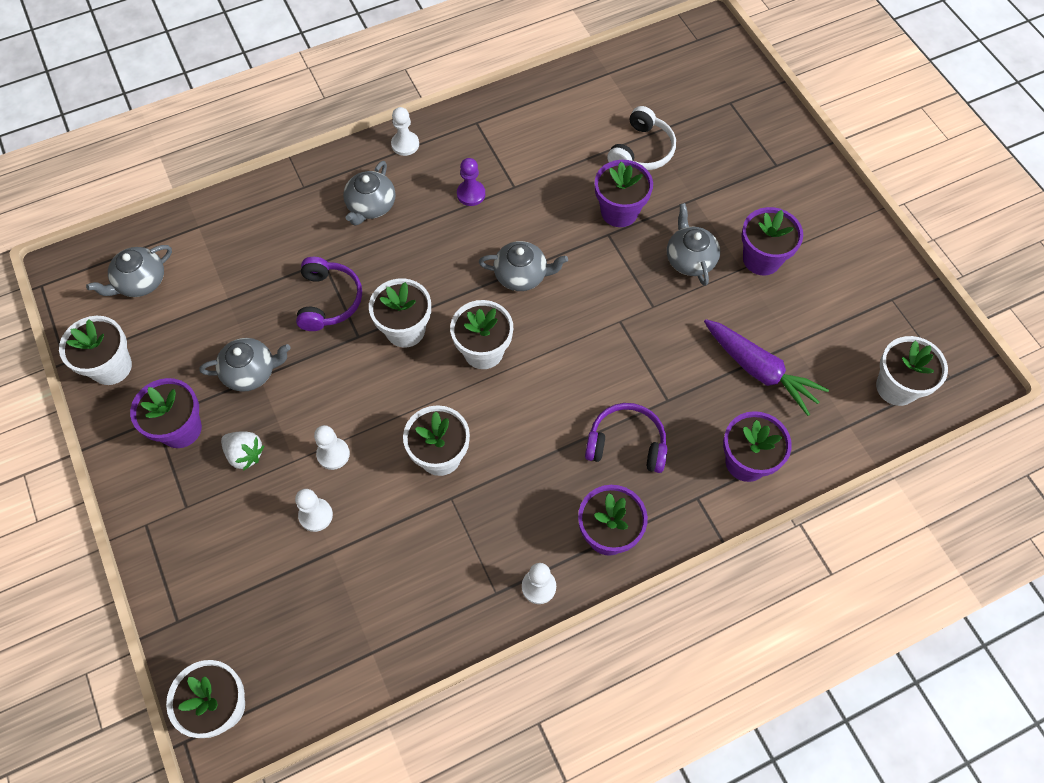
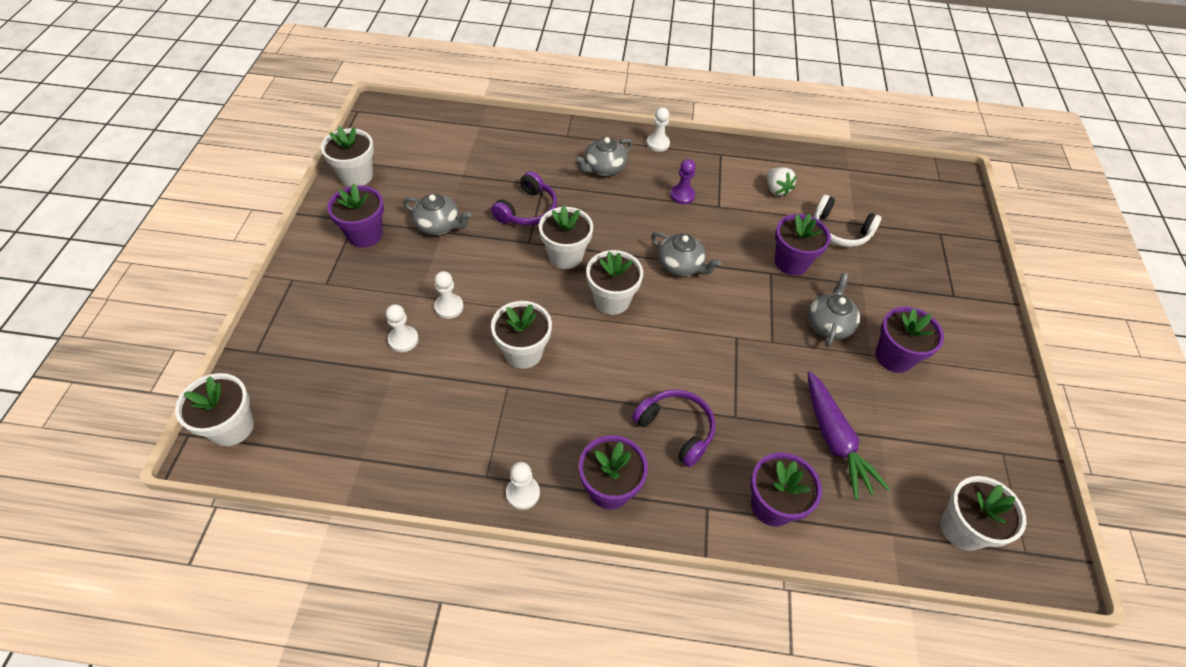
camera: 30 degrees right, 10 degrees down
(140, 282) = (417, 138): grey teapot -> none
(245, 454) = (391, 273): white strawberry -> white strawberry (776, 189)
(642, 150) = (840, 231): white headphones -> white headphones turned 60 degrees clockwise

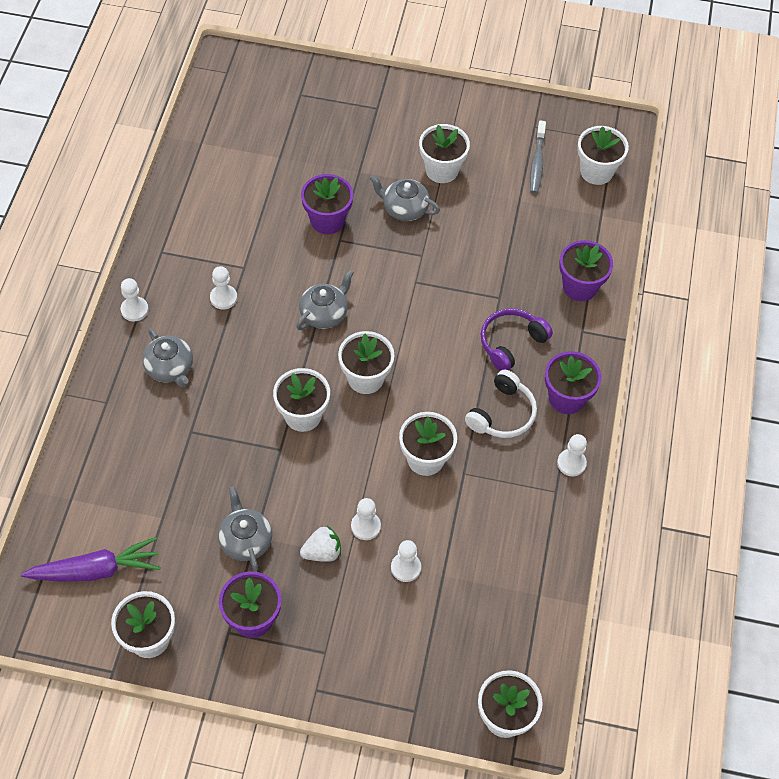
camera: 85 degrees left, 5 degrees up
(439, 225) = (245, 540): grey teapot -> grey teapot turned 45 degrees counterclockwise
(527, 210) = (230, 449): purple headphones -> none
(682, 195) = (223, 298): purple pawn -> white pawn
(776, 189) = (224, 212): white strawberry -> white strawberry (322, 552)
(834, 440) = (522, 232): purple carrot -> purple carrot (96, 570)
(840, 231) = (289, 172): white headphones -> white headphones (502, 414)
(894, 357) = (442, 170): purple flower pot -> white flower pot
(947, 456) = (537, 162): none -> grey toothbrush

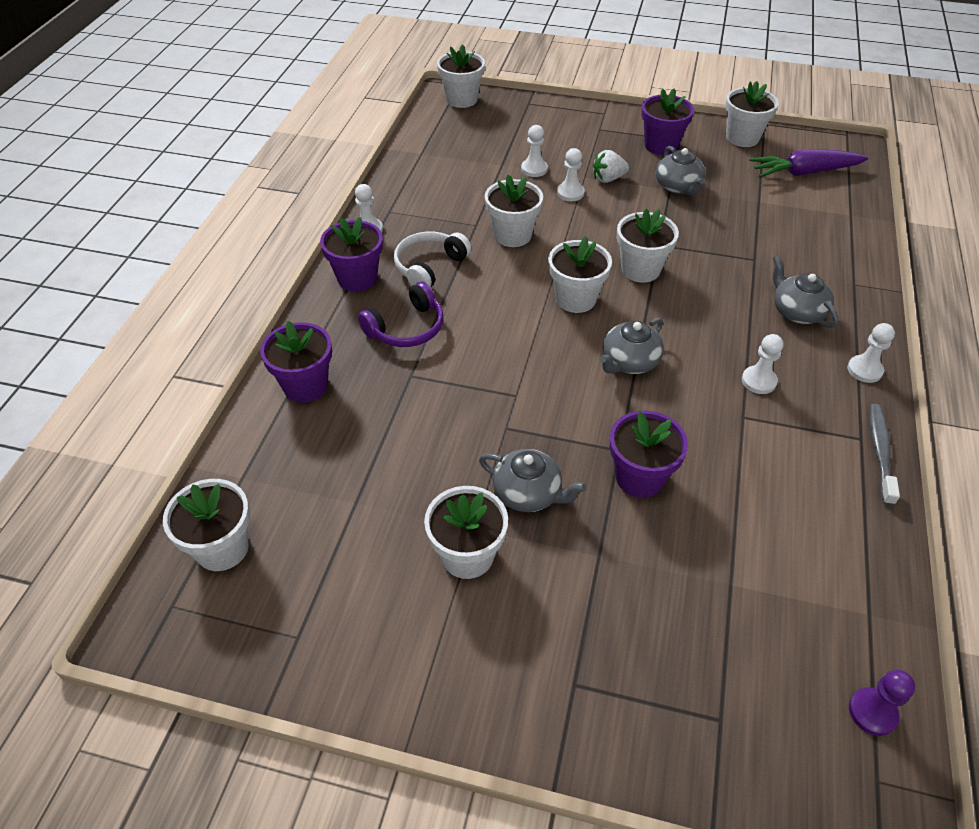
camera: 175 degrees left, 10 degrees down
(218, 98) = (872, 712): none -> purple pawn
(537, 162) = (312, 566): grey toothbrush -> grey toothbrush (880, 452)

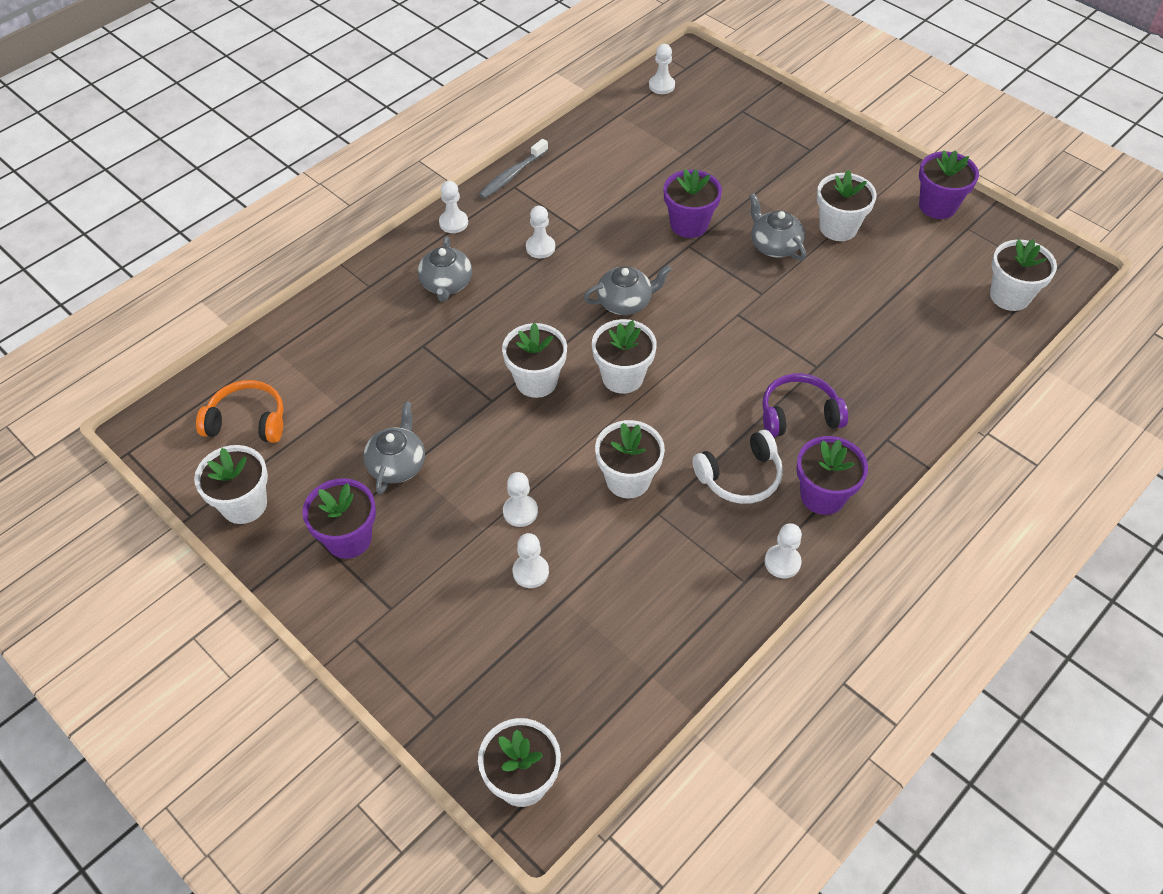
camera: 150 degrees left, 5 degrees up
(305, 385) = (914, 395): purple flower pot -> purple flower pot (937, 206)
(608, 179) = (460, 513): white strawberry -> none
(804, 172) = (247, 421): purple carrot -> orange headphones
(872, 712) = (661, 86): purple pawn -> white pawn

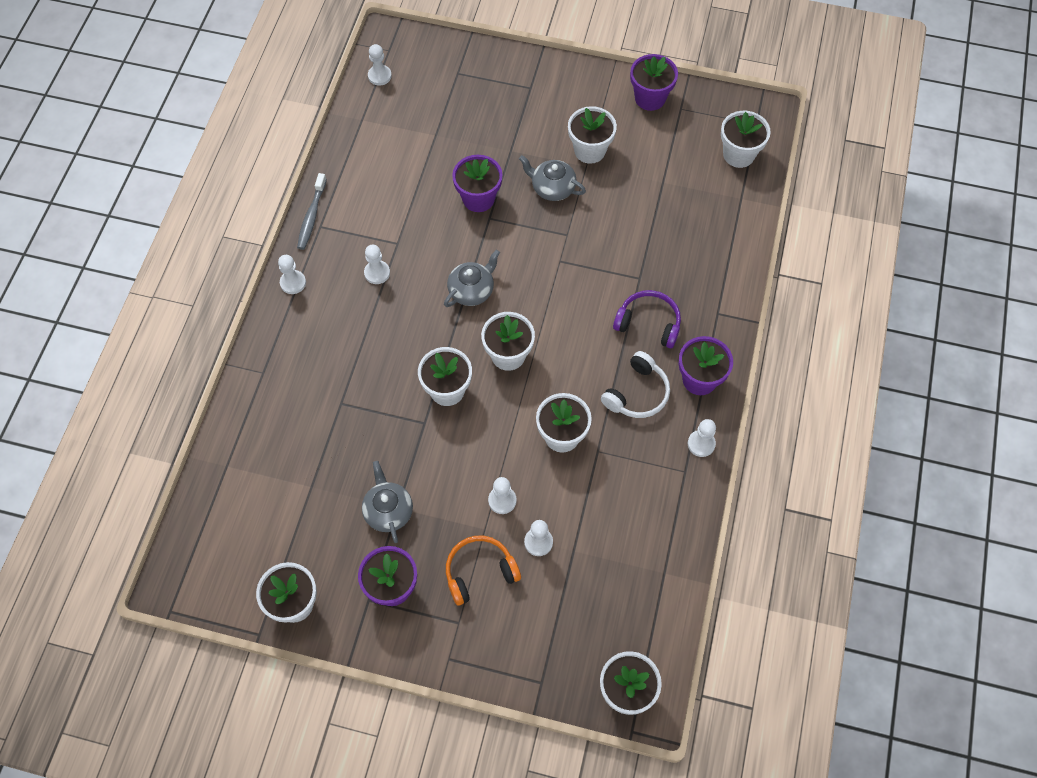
camera: 30 degrees left, 10 degrees up
(247, 421) = (247, 536): orange headphones -> orange headphones (479, 572)
(446, 284) = (324, 341): grey teapot -> none
(798, 414) = (648, 323): purple headphones -> purple headphones turned 60 degrees clockwise

